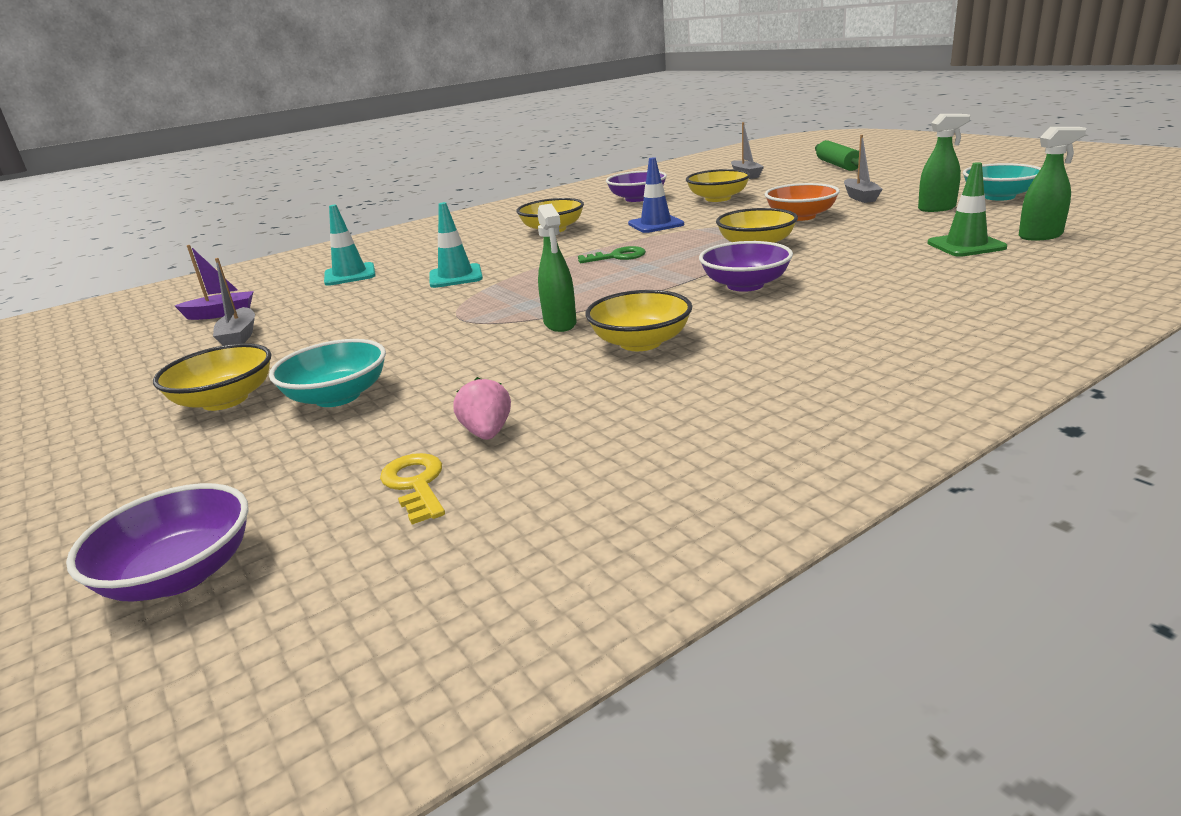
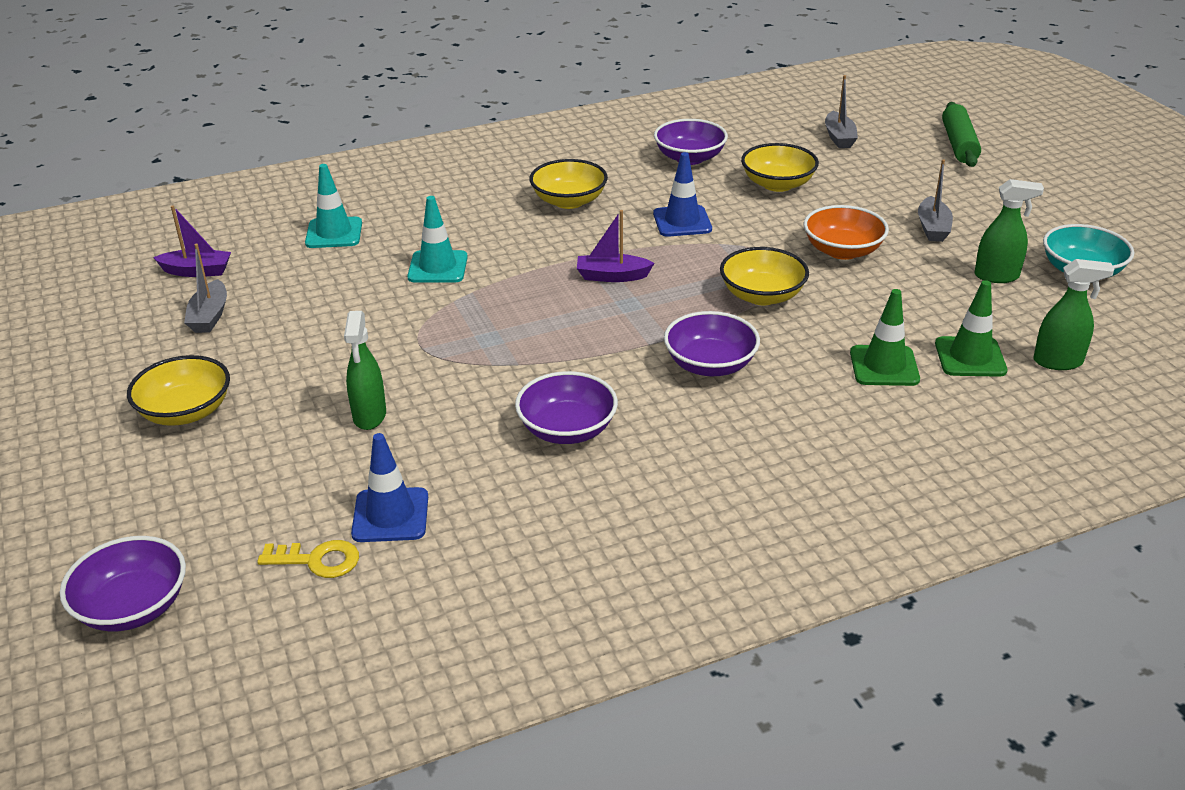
camera: 10 degrees right, 10 degrees up
(337, 396) = (281, 433): turquoise bowl -> none
(415, 484) = (317, 560): yellow key -> yellow key turned 105 degrees clockwise
(487, 433) = (390, 515): pink strawberry -> blue traffic cone
(560, 324) = (508, 379): green spray bottle -> green spray bottle (369, 416)
(617, 257) = (612, 276): green key -> purple boat
(640, 342) = (567, 429): yellow bowl -> purple bowl
(899, 261) = (884, 366): none -> green traffic cone

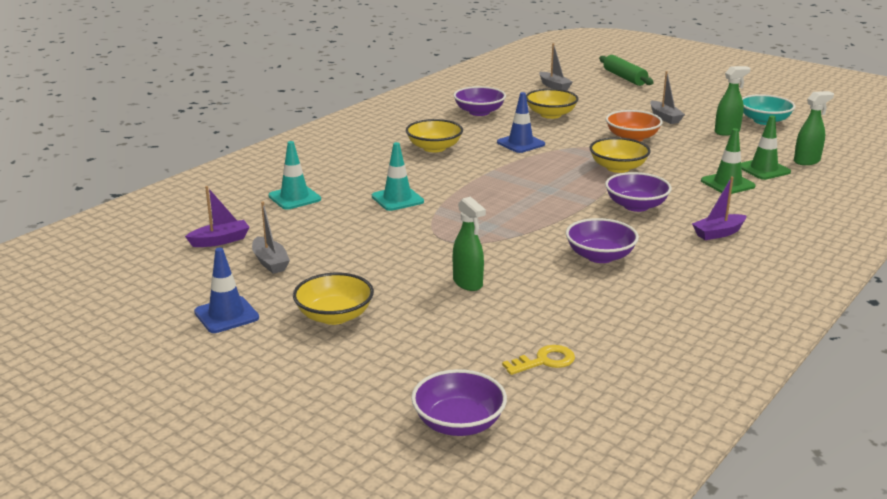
camera: 30 degrees left, 10 degrees down
(390, 515) = (556, 326): blue traffic cone -> blue traffic cone (226, 315)
(612, 276) = (517, 178): purple boat -> purple boat (718, 233)

